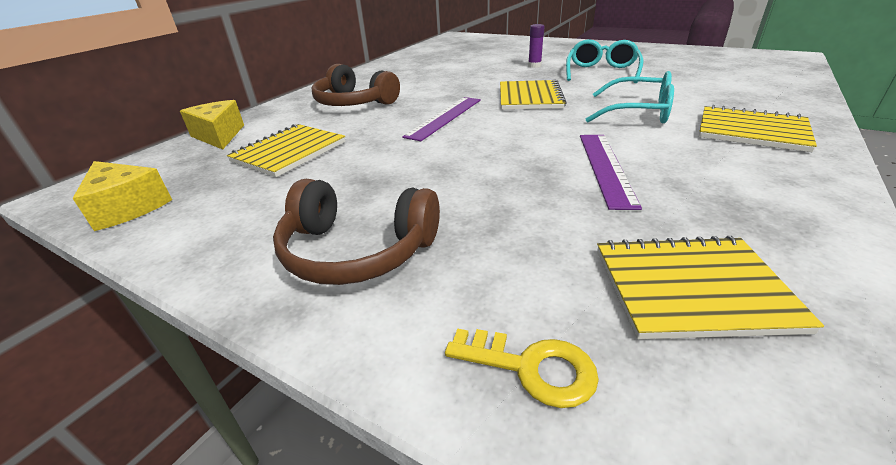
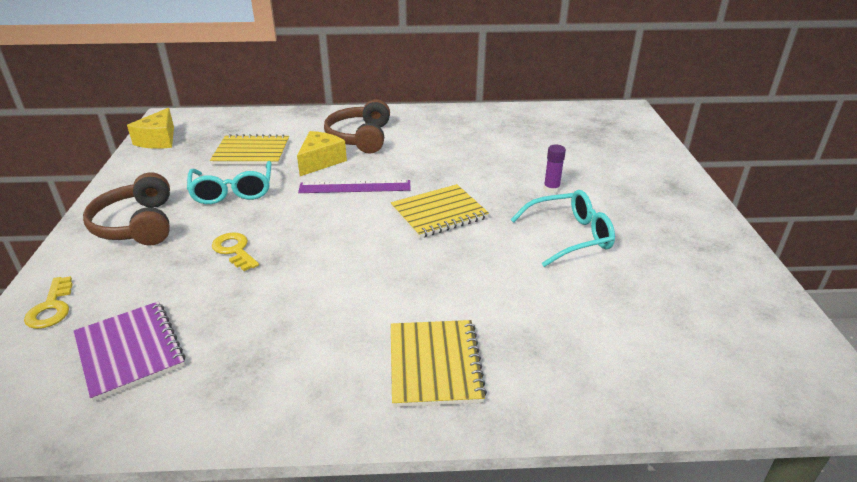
camera: 55 degrees right, 0 degrees up
(219, 135) = (264, 118): yellow cheese -> yellow cheese (320, 161)
(502, 188) = (234, 250): none -> yellow key
(606, 167) = (293, 288): purple ruler -> none
(637, 112) = (442, 283): turquoise glasses -> turquoise glasses (233, 191)
(691, 289) = (130, 351): yellow notebook -> purple notebook

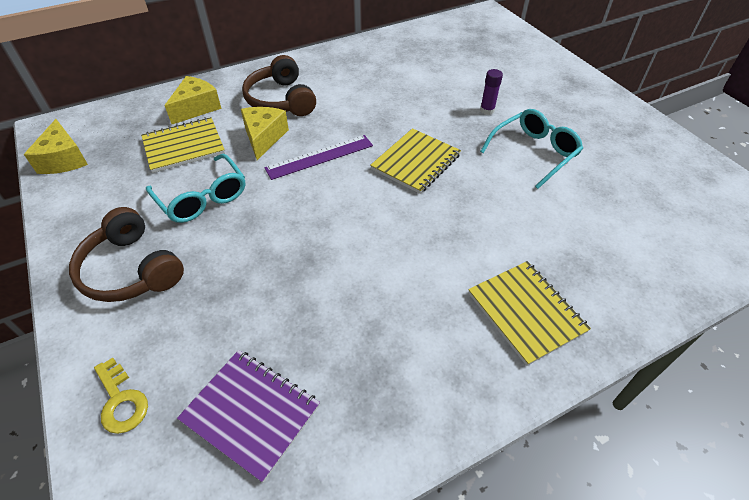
camera: 25 degrees left, 15 degrees up
(234, 250) = (261, 264): yellow key -> none
(286, 128) = (196, 108): none -> yellow cheese

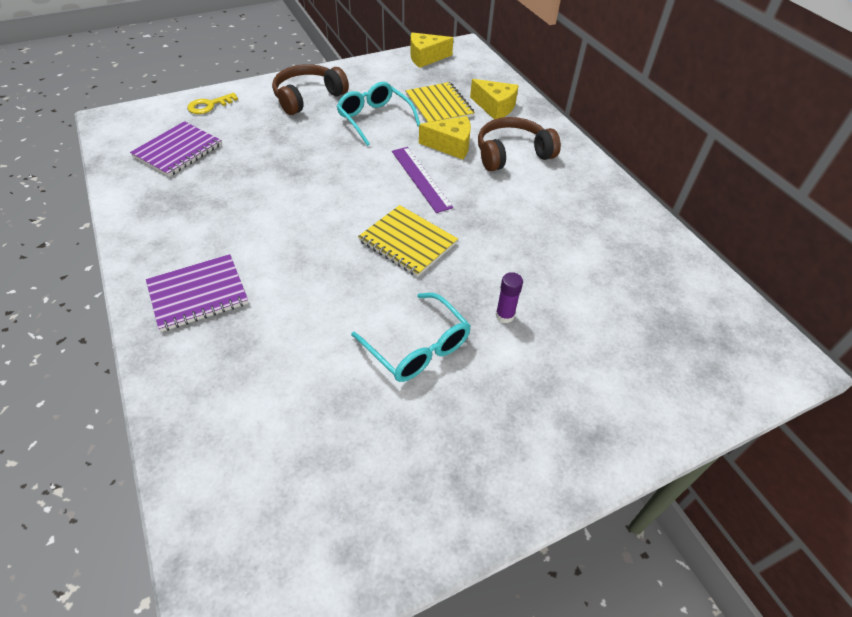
camera: 90 degrees right, 0 degrees up
(202, 197) = (375, 119): turquoise glasses -> turquoise glasses turned 90 degrees clockwise
(526, 312) = (198, 294): yellow notebook -> purple notebook

